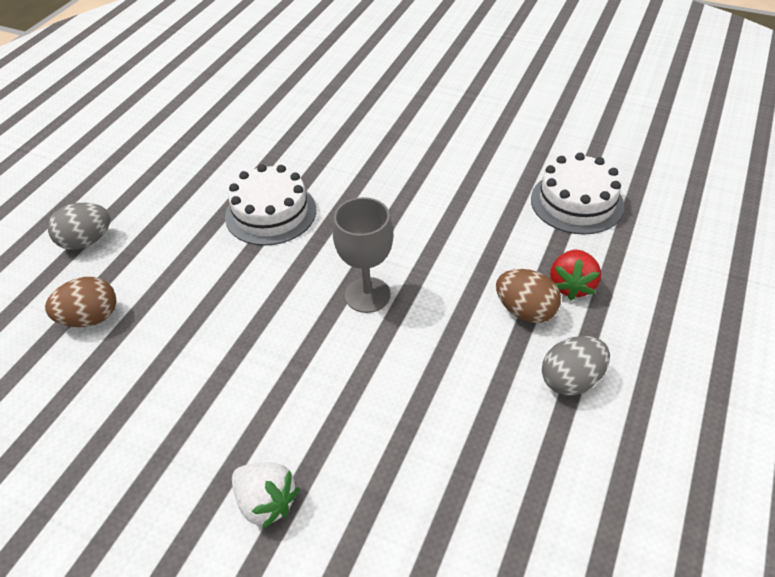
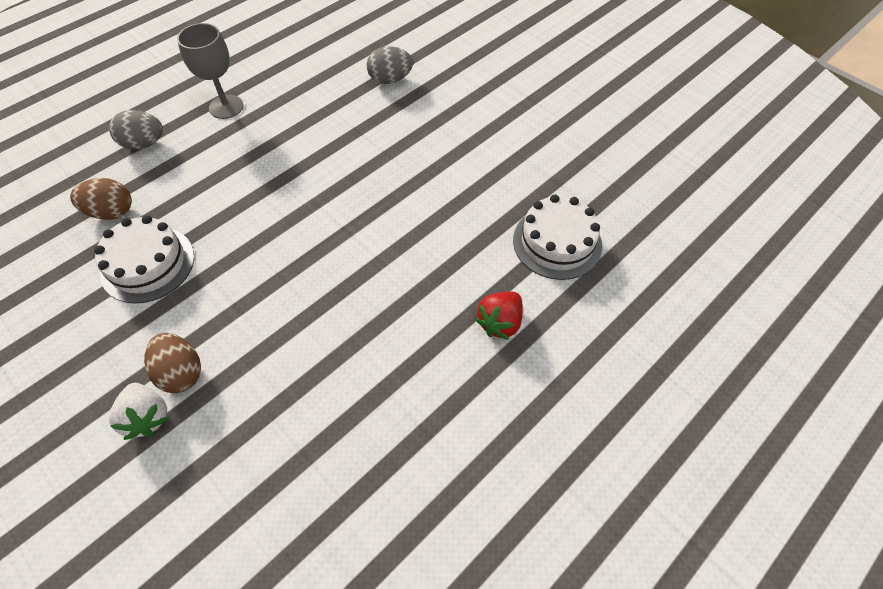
camera: 20 degrees right, 10 degrees up
(271, 213) = (293, 165): white cake -> white cake (148, 264)
(367, 295) = (325, 268): grey goblet -> grey goblet (226, 107)
(525, 311) = (444, 331): brown egg -> brown egg (181, 372)
(571, 380) = (443, 411): grey egg -> grey egg (390, 79)

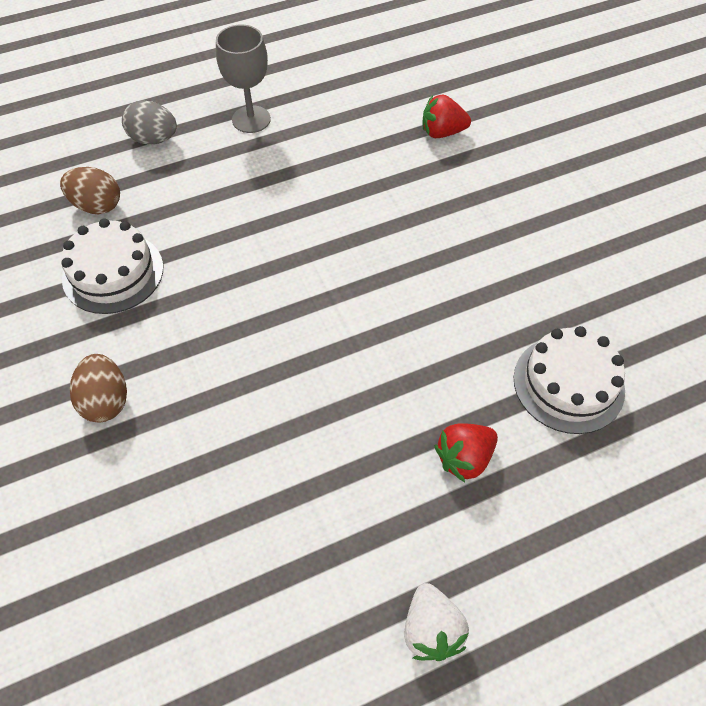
camera: 20 degrees right, 0 degrees up
(147, 417) = (58, 437): white strawberry -> white strawberry (431, 629)
(390, 79) = (442, 132): grey egg -> red strawberry

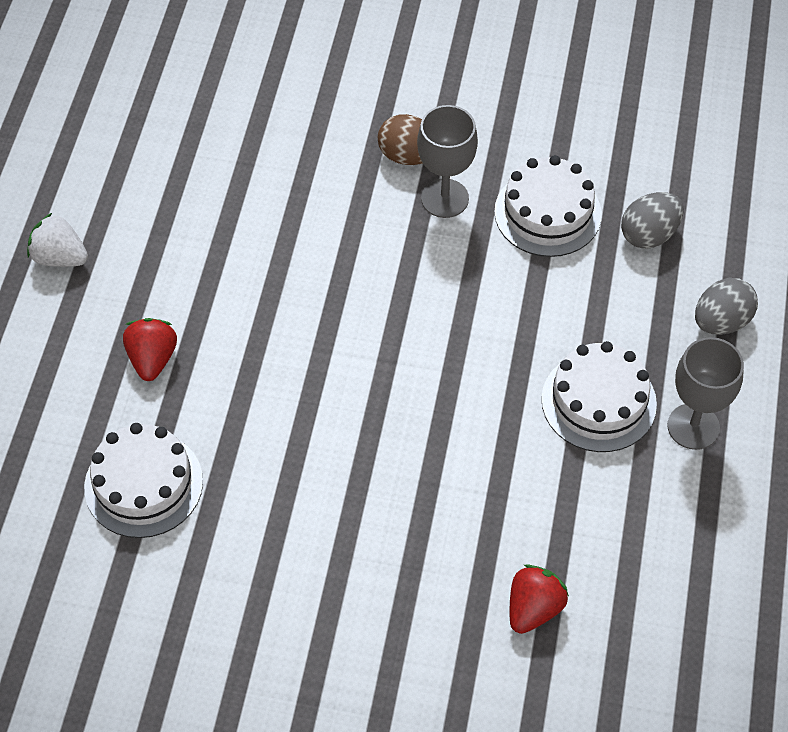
camera: 125 degrees right, 0 degrees up
(97, 205) = (649, 234): brown egg -> grey egg
(140, 347) = (445, 198): none -> grey goblet
(269, 168) = (598, 401): none -> white cake

